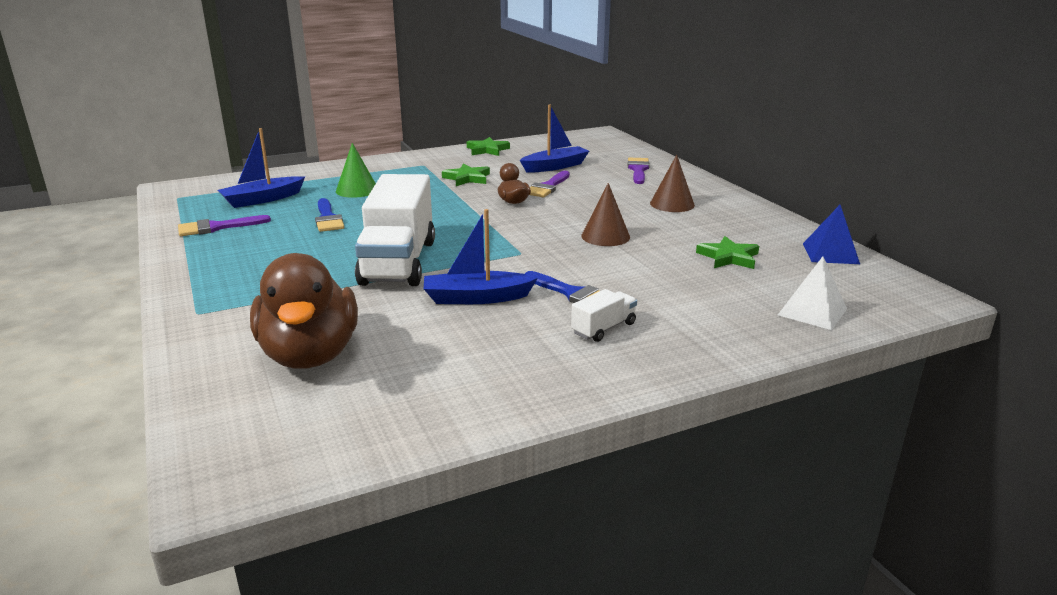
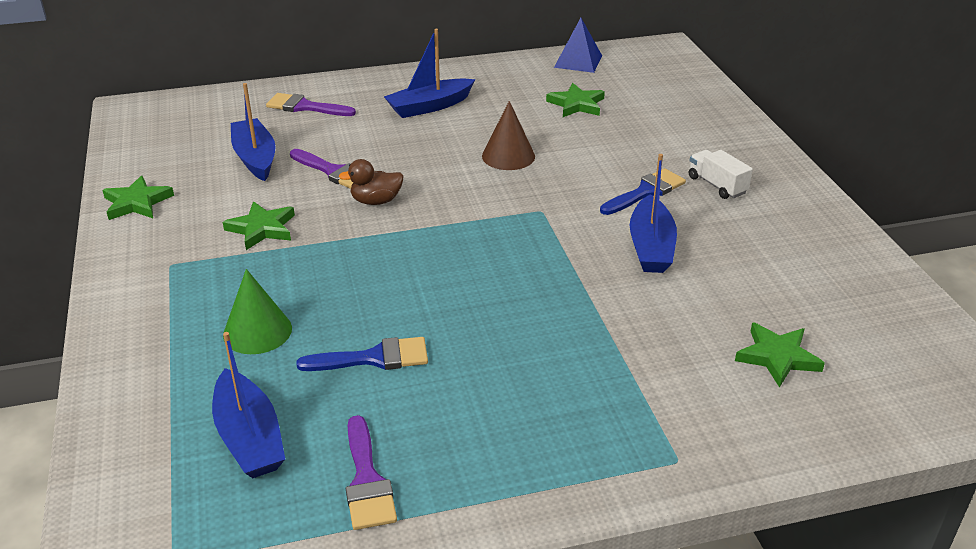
camera: 80 degrees left, 10 degrees up
(310, 355) = (777, 357): brown duck -> green star
(399, 262) = (548, 295): white truck -> none
(672, 204) = (429, 106): brown cone -> blue boat
(812, 312) = (688, 93): white pyramid -> none

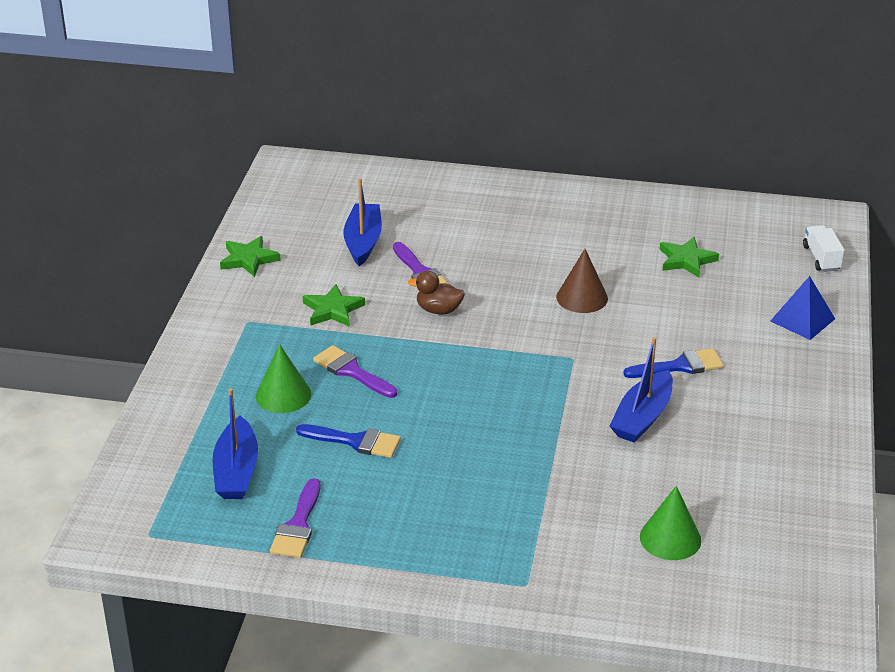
camera: 25 degrees right, 0 degrees up
(305, 107) = (434, 200): purple brush -> purple brush (351, 371)
(429, 106) = (546, 227): blue boat -> none
(578, 61) = (725, 212): blue pyramid -> blue pyramid (802, 320)
(717, 185) = (752, 378): white truck -> white truck (821, 258)
(777, 357) = (670, 538): green star -> green cone

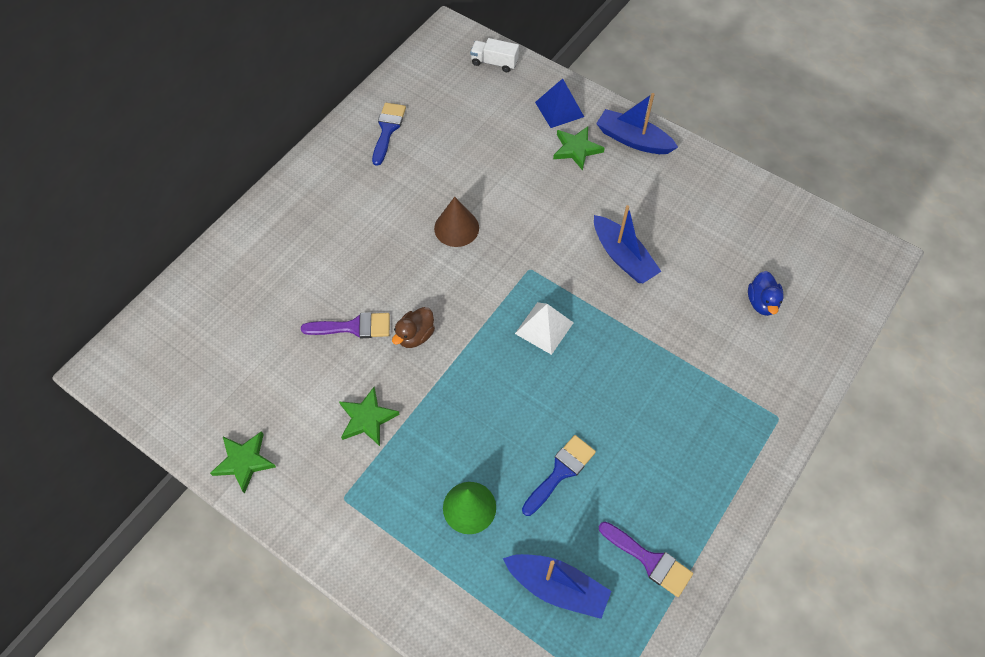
camera: 65 degrees left, 25 degrees up
(351, 371) = (464, 438): purple brush -> none
(363, 241) = (278, 353): blue boat -> blue boat (633, 140)
(509, 387) = (544, 328): none -> white pyramid
(670, 538) = (761, 302): green cone -> blue duck
(680, 366) = (575, 206): blue brush -> blue brush (387, 129)
(686, 260) = (448, 140): green star -> green star (576, 149)

